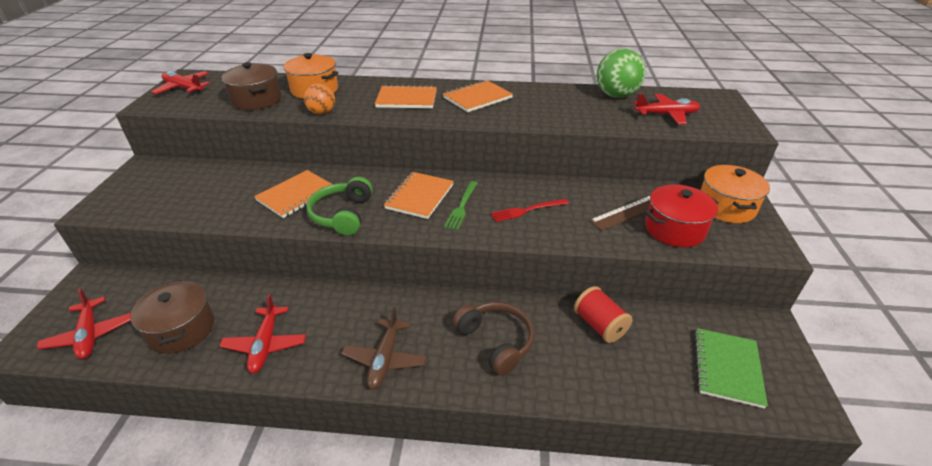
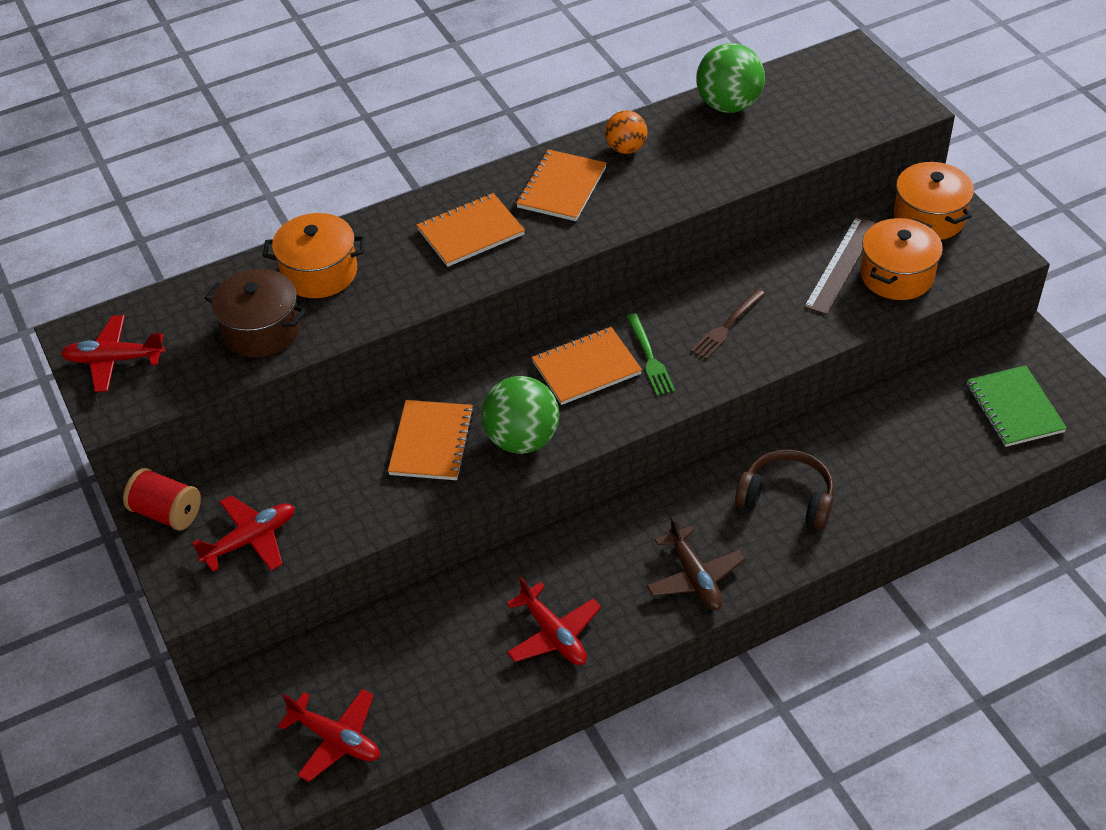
camera: 30 degrees left, 10 degrees up
(182, 329) = (437, 673): brown pot -> none
(322, 112) = (385, 309): orange ball -> orange ball (626, 148)
(342, 215) = (522, 439): green headphones -> green ball
(419, 196) = (586, 368): orange notebook -> orange notebook turned 75 degrees clockwise
(526, 211) = (726, 327): red fork -> brown fork
(599, 325) = (873, 425): red spool -> red spool (167, 512)
(666, 115) = (811, 118): red plane -> red plane (250, 540)
(674, 229) = (897, 275): red pot -> orange pot

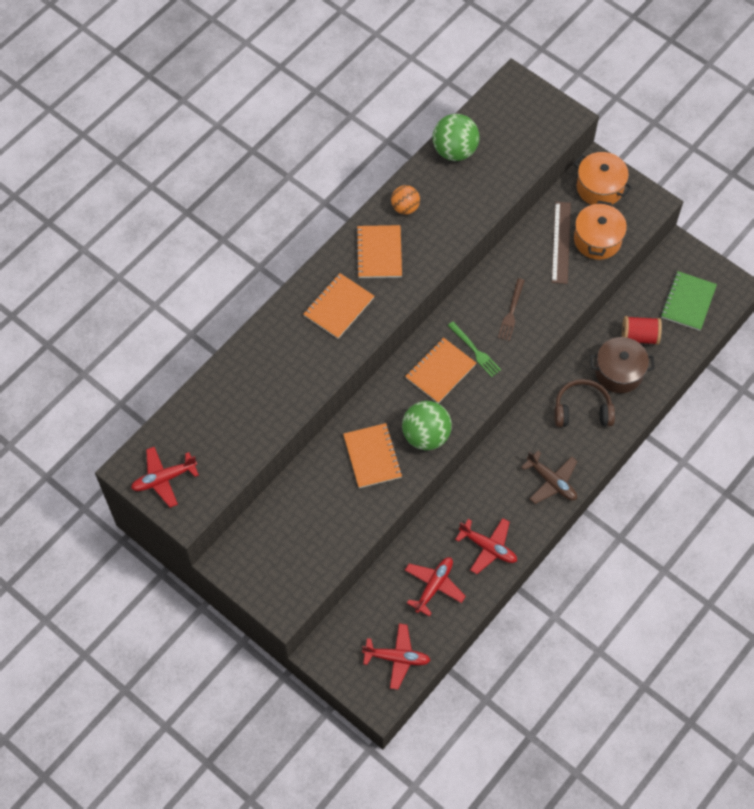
camera: 25 degrees left, 15 degrees up
(167, 512) = (236, 561): red spool -> red spool (639, 336)
(250, 540) = (298, 561): red plane -> red plane (434, 586)
(261, 330) = (245, 425): brown pot -> brown pot (619, 372)
(319, 272) = (258, 370): orange pot -> none
(1014, 408) = (688, 302): green notebook -> green notebook turned 60 degrees clockwise

